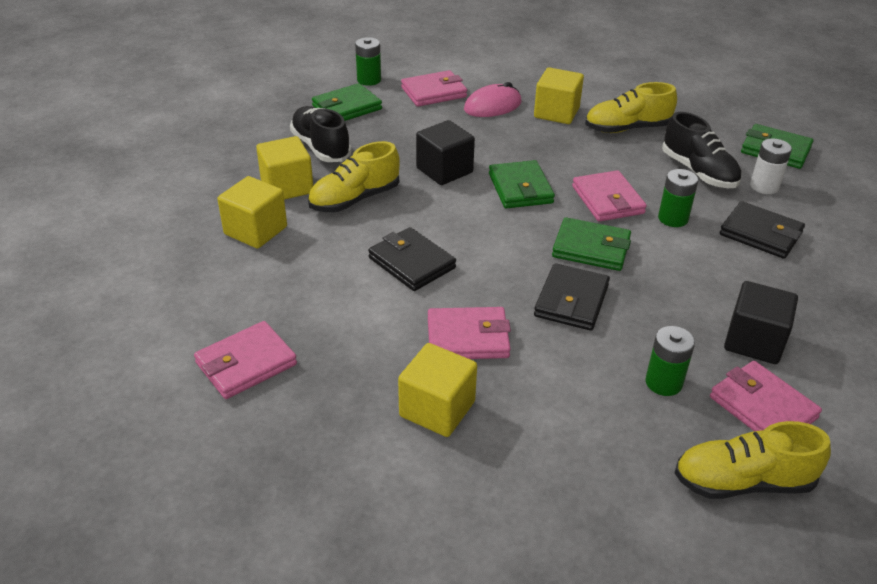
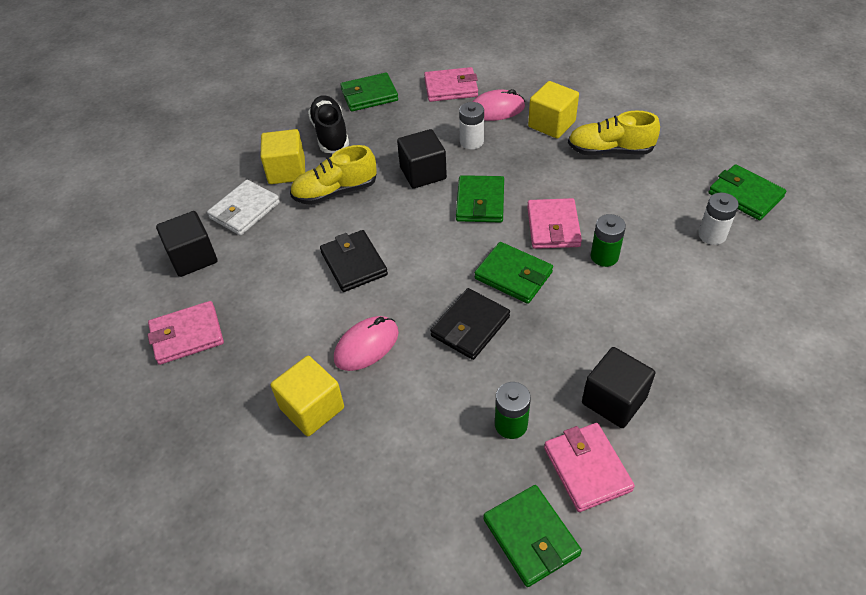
camera: 20 degrees right, 10 degrees up
(214, 285) = (193, 257): none -> black cube
(255, 231) = (245, 210): yellow cube -> white wallet
(369, 80) = (400, 67): green battery -> none
(468, 338) = (366, 346): pink wallet -> pink mouse
(482, 137) = (471, 142): none -> white battery
(698, 172) = (655, 209): black shoe -> none
(742, 482) = (531, 537): yellow shoe -> green wallet
(760, 234) = (680, 287): black wallet -> none

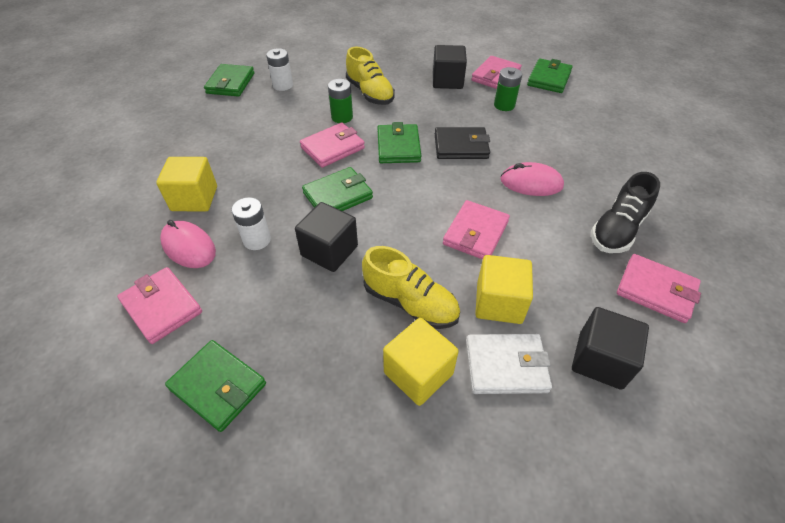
camera: 130 degrees left, 0 degrees up
(312, 408) = (600, 181): yellow cube -> yellow cube (499, 303)
(330, 134) = (324, 375): black shoe -> black shoe (617, 229)
(354, 263) = (475, 233): black wallet -> pink wallet
(610, 150) = (215, 152): yellow shoe -> yellow shoe (370, 93)

